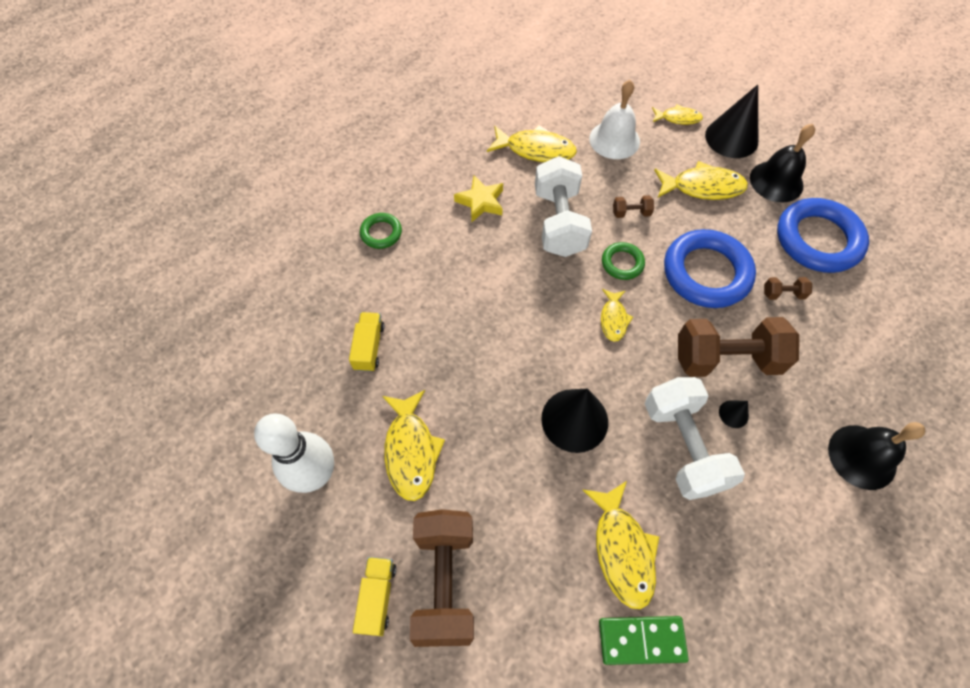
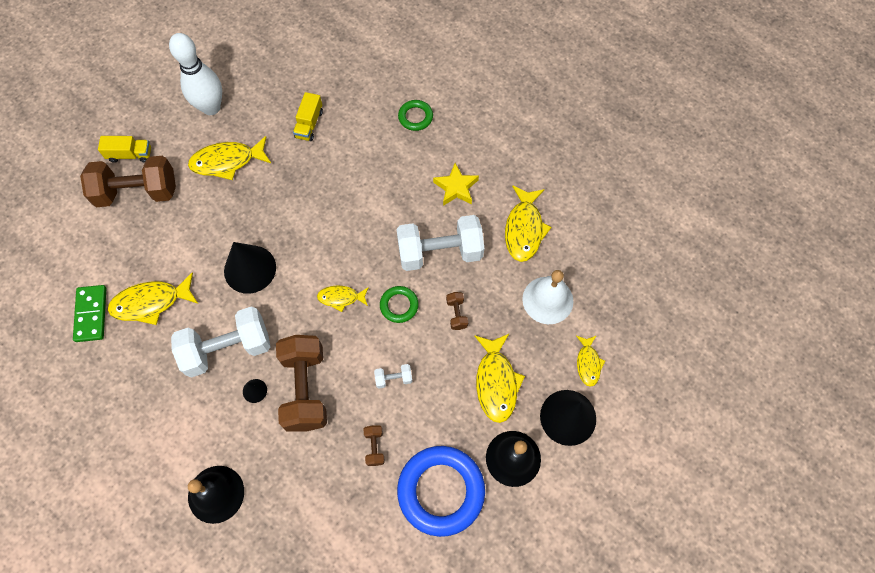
camera: 85 degrees right, 5 degrees up
(369, 347) = (309, 124): yellow truck -> yellow truck turned 105 degrees clockwise
(706, 273) = (393, 378): blue ring -> white dumbbell

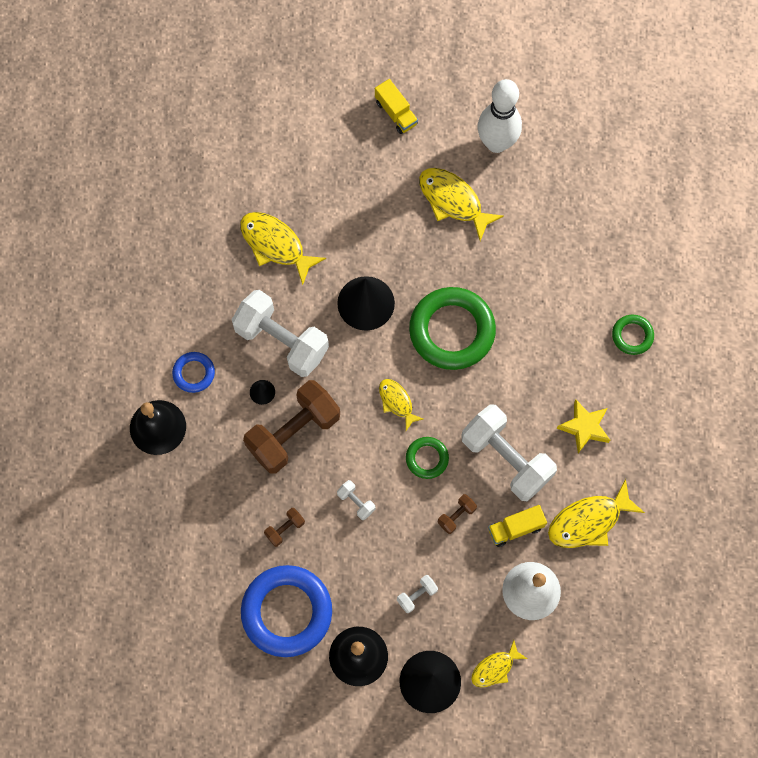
camera: 55 degrees right, 5 degrees up
(91, 314) = (230, 205): green domino -> none
(137, 192) = (365, 149): brown dumbbell -> none
(197, 434) = (194, 373): none -> blue ring
(309, 124) = (548, 243): yellow truck -> yellow truck (515, 528)
(319, 225) = (452, 331): none -> green ring
(496, 382) = (417, 595): yellow fish -> white dumbbell

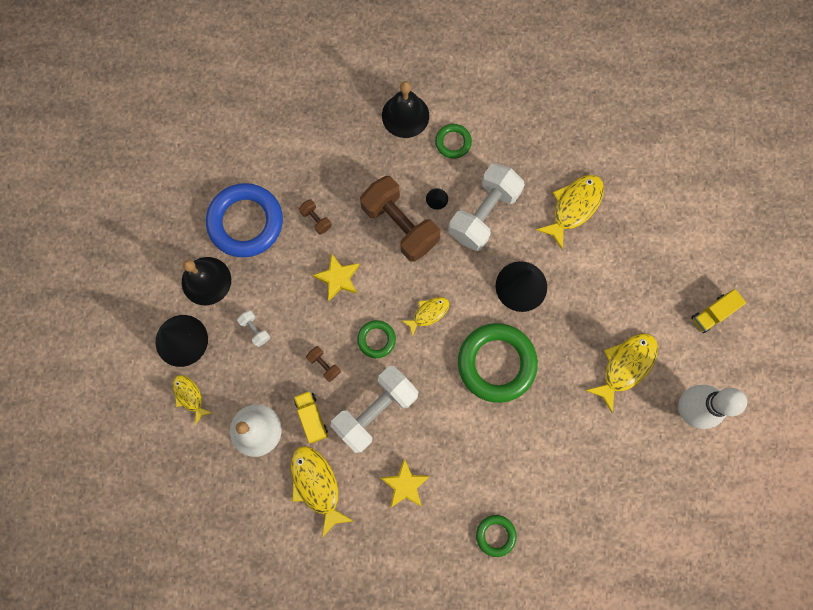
camera: 90 degrees right, 5 degrees up
(194, 373) = (453, 142): blue ring -> green ring
(356, 502) = (338, 278): white dumbbell -> yellow star

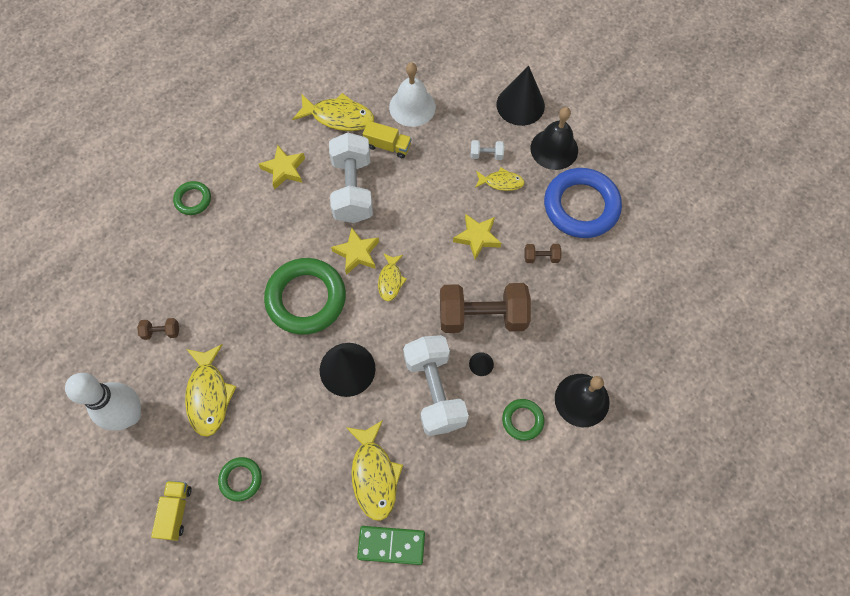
camera: 130 degrees right, 10 degrees down
(189, 396) = (474, 84): yellow fish -> yellow fish (501, 182)
(324, 365) = (418, 180): brown dumbbell -> brown dumbbell (161, 332)
(376, 339) = (404, 228): green ring -> green ring (241, 479)
(428, 358) = (357, 253): none -> yellow star
(605, 161) = (391, 545): none -> green domino

